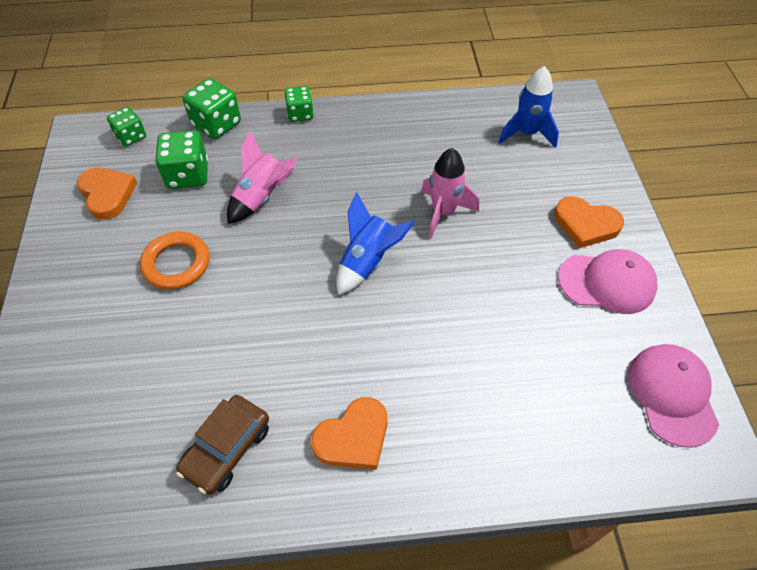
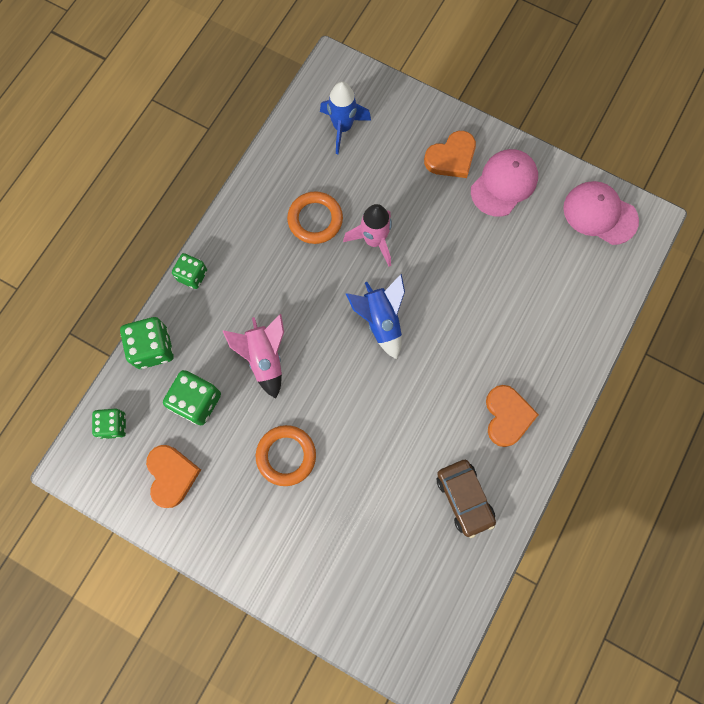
camera: 55 degrees left, 20 degrees up
(107, 194) = (172, 475): orange heart -> orange heart turned 75 degrees clockwise
(423, 161) = (315, 219): none -> orange ring

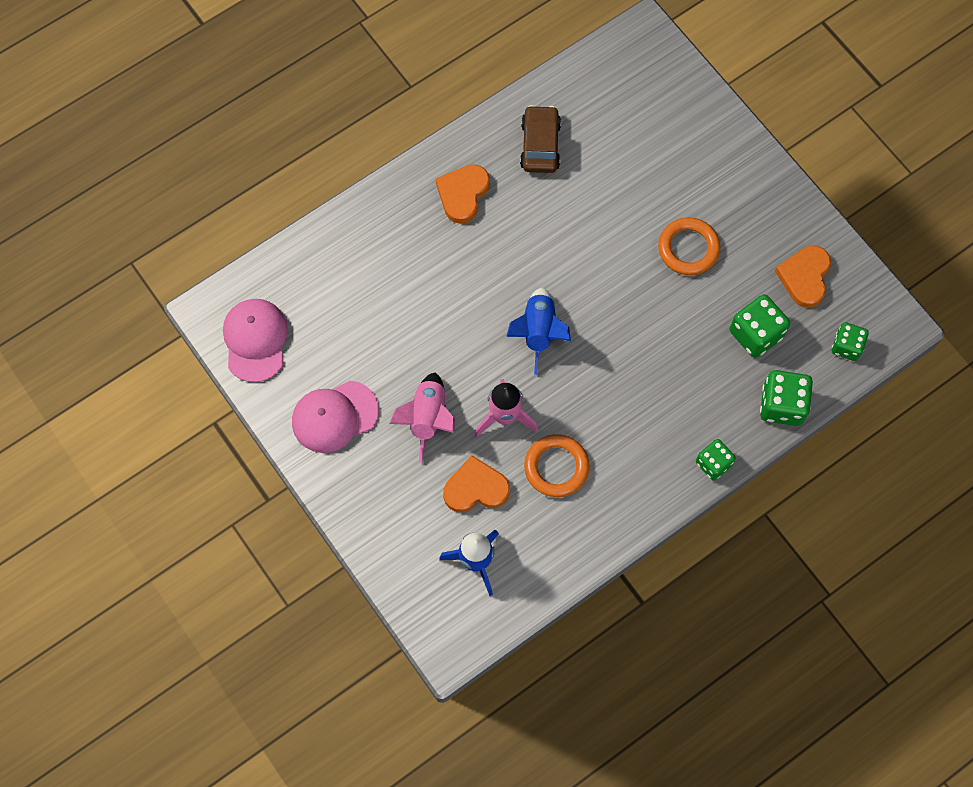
camera: 155 degrees left, 5 degrees down
(264, 358) = (671, 346): pink rocket -> pink rocket (427, 418)
(451, 158) = (374, 471): orange heart -> orange heart (476, 488)
(599, 214) = (255, 340): pink cap -> pink cap turned 150 degrees counterclockwise

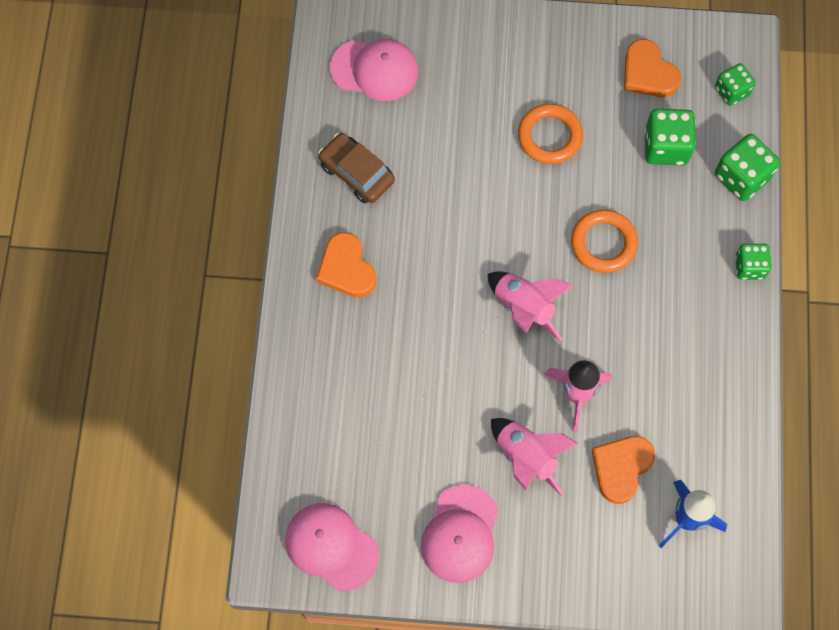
camera: 50 degrees left, 0 degrees up
(538, 332) = (524, 308): blue rocket -> pink rocket
(556, 467) = (655, 389): orange ring -> orange ring (603, 243)
(630, 95) = (374, 70): none -> pink cap

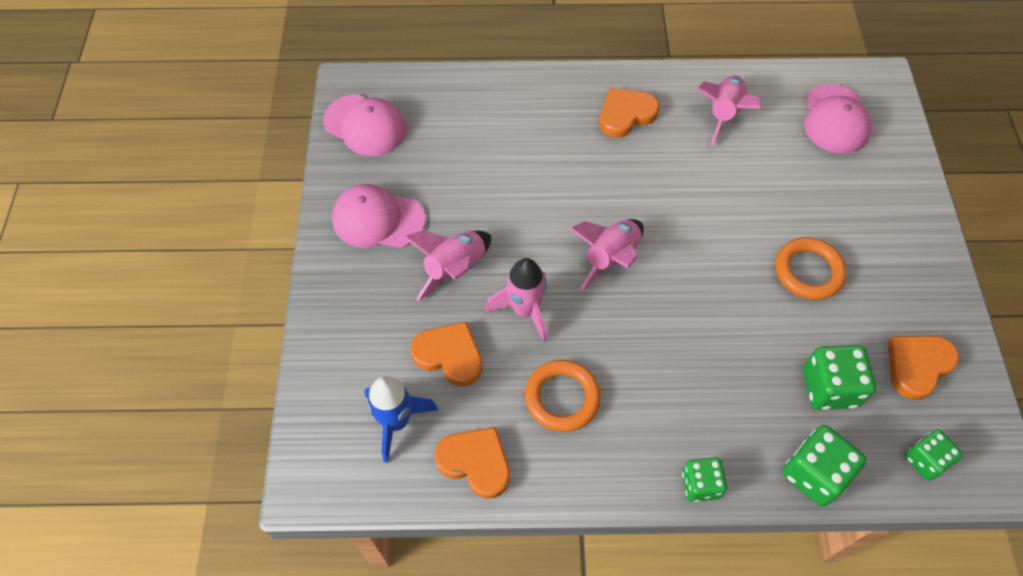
camera: 85 degrees right, 10 degrees down
(331, 547) = (365, 125): pink cap -> pink cap turned 90 degrees clockwise
(357, 173) = (723, 114): brown car -> pink rocket
(603, 243) = (697, 328): orange ring -> orange ring (562, 398)
(727, 450) = (475, 462): none -> orange heart

